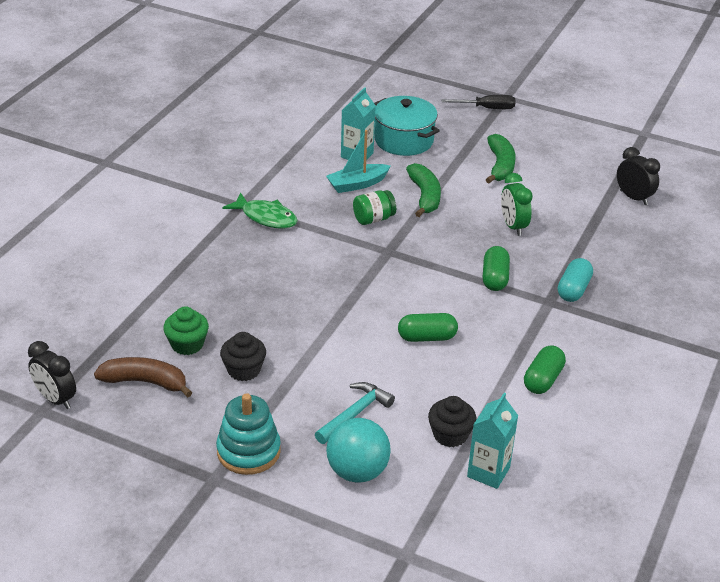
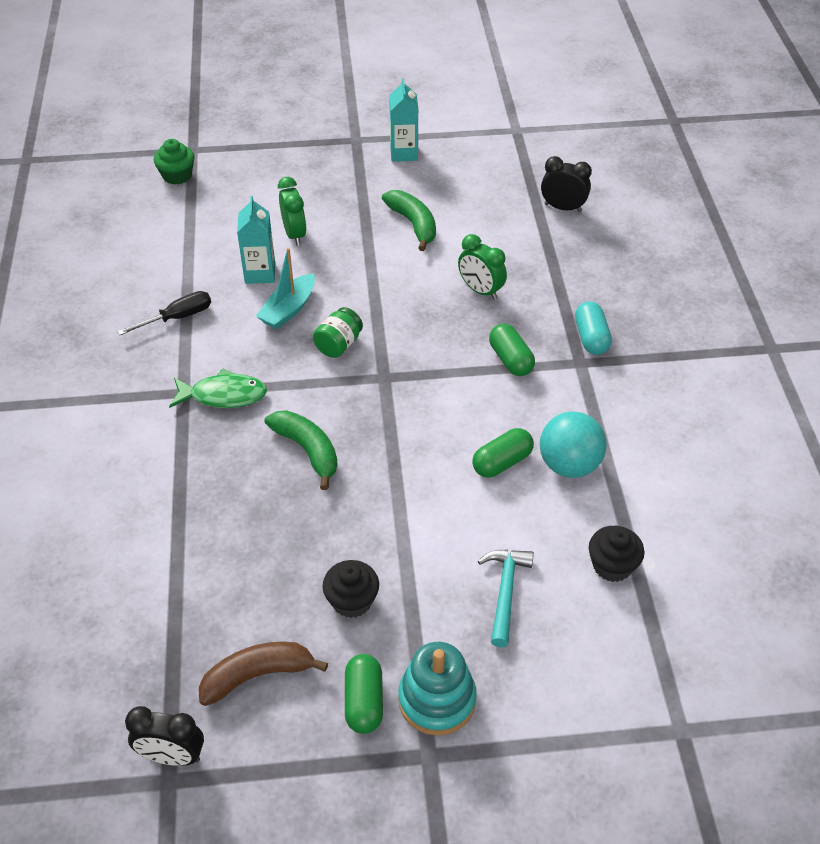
camera: 30 degrees left, 10 degrees up
(187, 344) = (265, 601): green cupcake -> green cupcake (177, 175)
(357, 471) = (561, 660): turquoise ball -> turquoise ball (569, 465)
(404, 140) = (294, 234): turquoise pot -> green clock
(425, 196) = (368, 293): green banana -> green banana (307, 450)
(487, 108) = (348, 161): black screwdriver -> black screwdriver (177, 317)
(488, 472) = (679, 589): turquoise carton -> turquoise carton (404, 153)
(543, 379) = (644, 455): green capsule -> green capsule (364, 701)

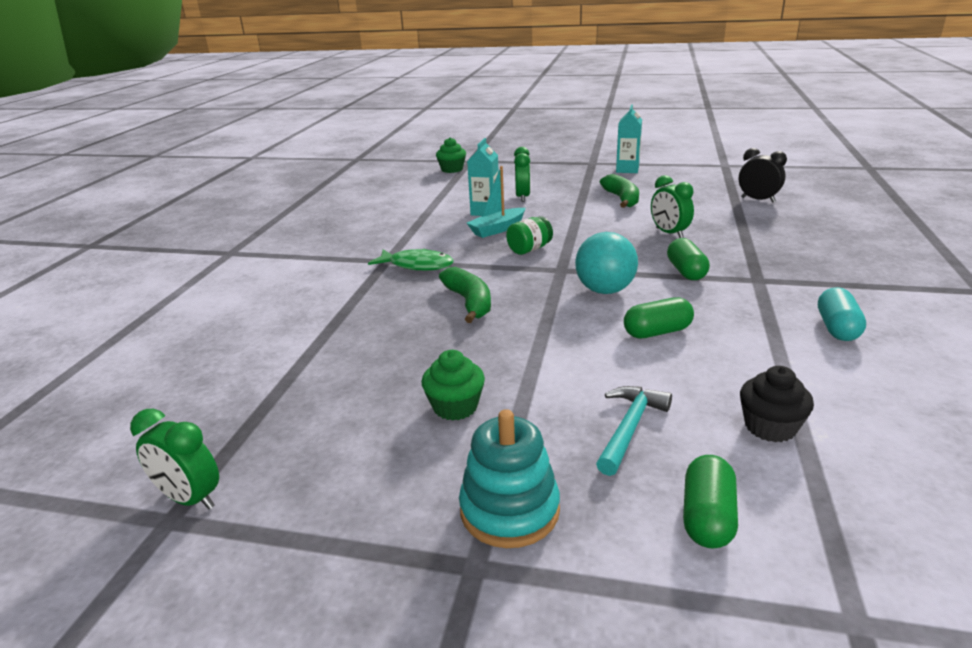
camera: 20 degrees right, 20 degrees down
(172, 756) = (190, 499): black clock -> green clock
(177, 317) = (408, 226): black screwdriver -> none
(257, 675) = (323, 448): brown banana -> none
(352, 601) = (455, 407): black cupcake -> green cupcake
(364, 701) = (423, 494): green capsule -> green capsule (707, 517)
(569, 465) = (731, 342): turquoise ball -> turquoise ball (605, 290)
(591, 338) = (772, 267): turquoise capsule -> turquoise capsule (837, 328)

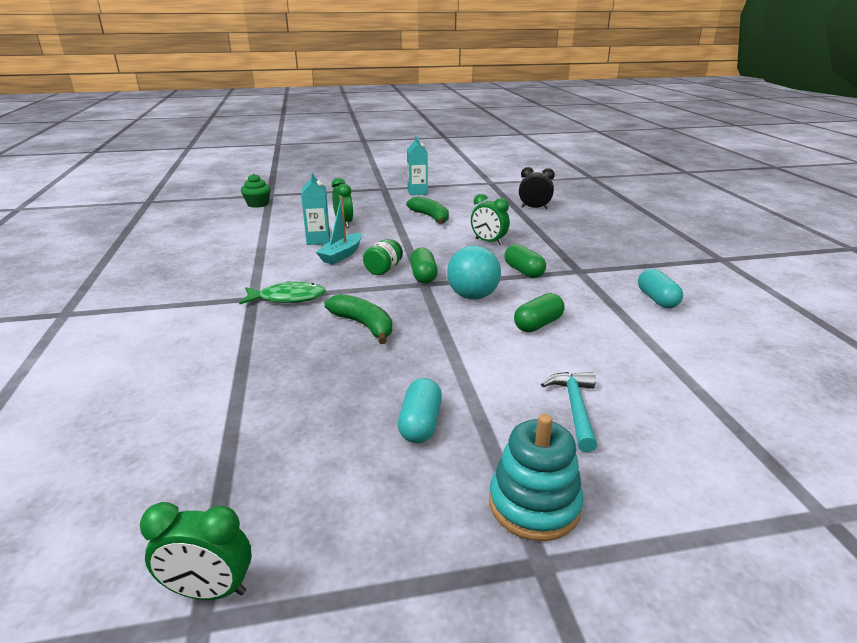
camera: 25 degrees left, 0 degrees up
(455, 407) = (420, 424): green cupcake -> turquoise capsule
(707, 517) = (680, 466): green capsule -> green capsule (423, 276)
(770, 427) = (669, 384): black cupcake -> none

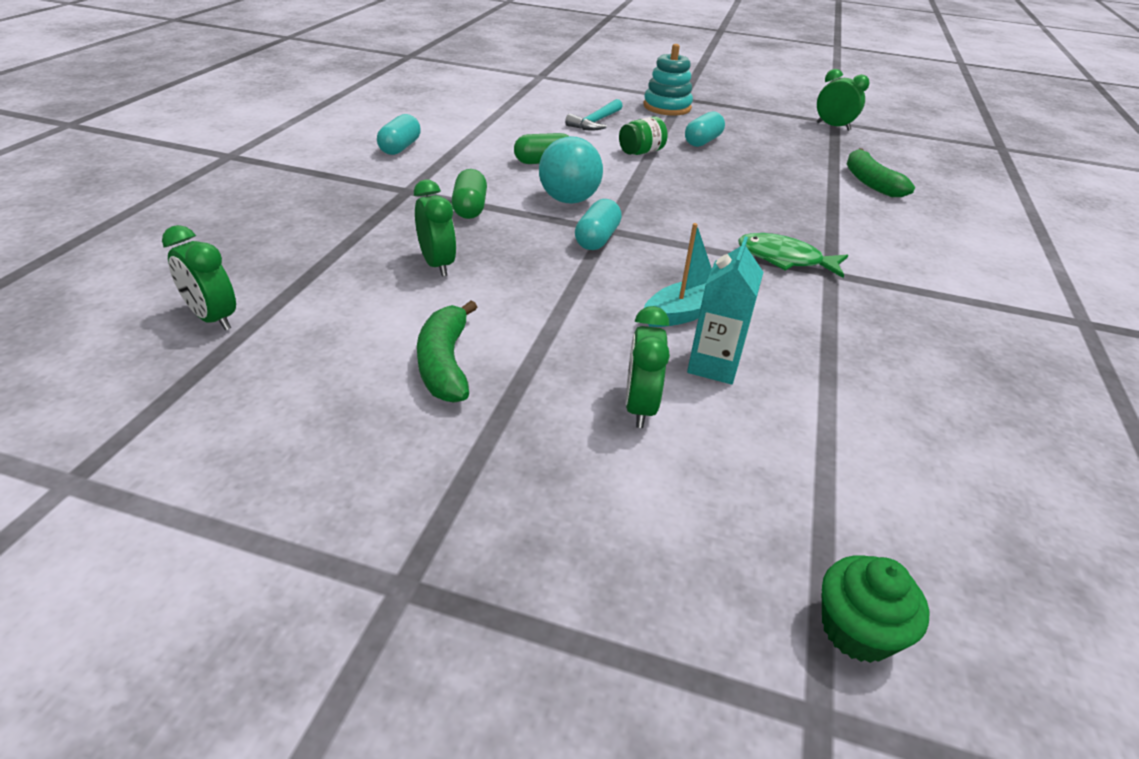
camera: 155 degrees left, 10 degrees up
(364, 325) = (707, 206): green banana -> green banana (870, 182)
(383, 269) = (640, 264): green jar -> green jar (641, 152)
(417, 192) = (337, 507): turquoise carton -> none
(423, 276) = (597, 239): green capsule -> turquoise capsule
(534, 208) = (213, 318): black clock -> green clock

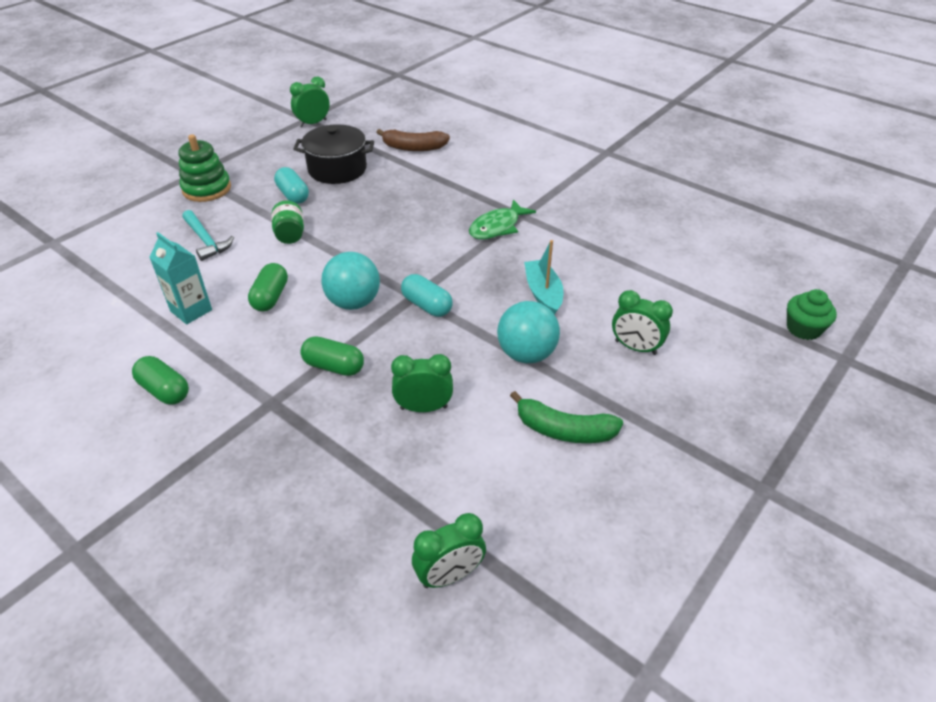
camera: 65 degrees left, 5 degrees up
(400, 147) = (164, 390): turquoise capsule -> green capsule
(563, 316) = (526, 354): none -> turquoise ball
(667, 107) = (207, 189): turquoise stacking toy -> green stacking toy
(713, 366) = (604, 302): turquoise carton -> turquoise carton (191, 310)
(772, 152) = (337, 169): none -> black pot
(870, 182) = (413, 148): green banana -> brown banana

